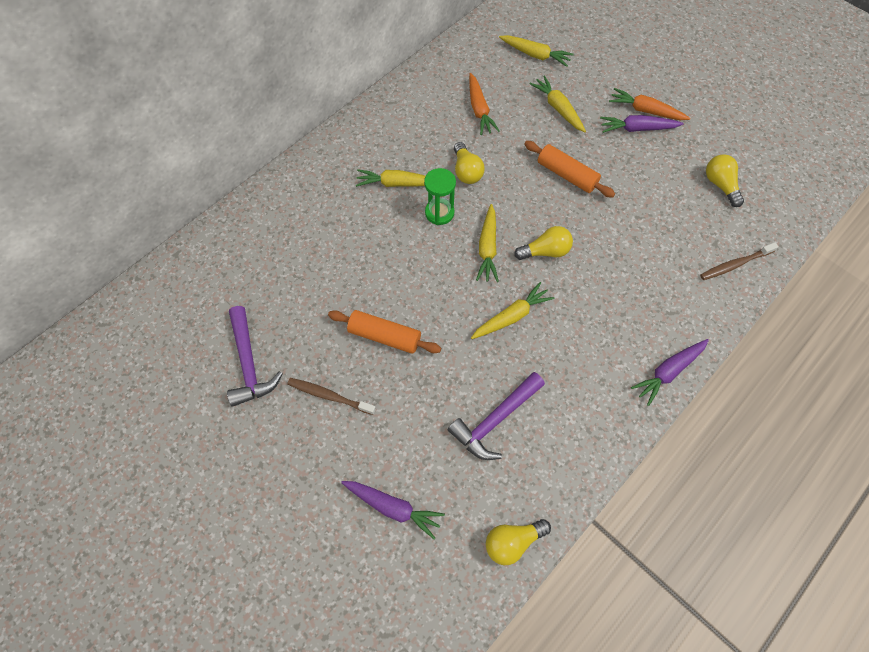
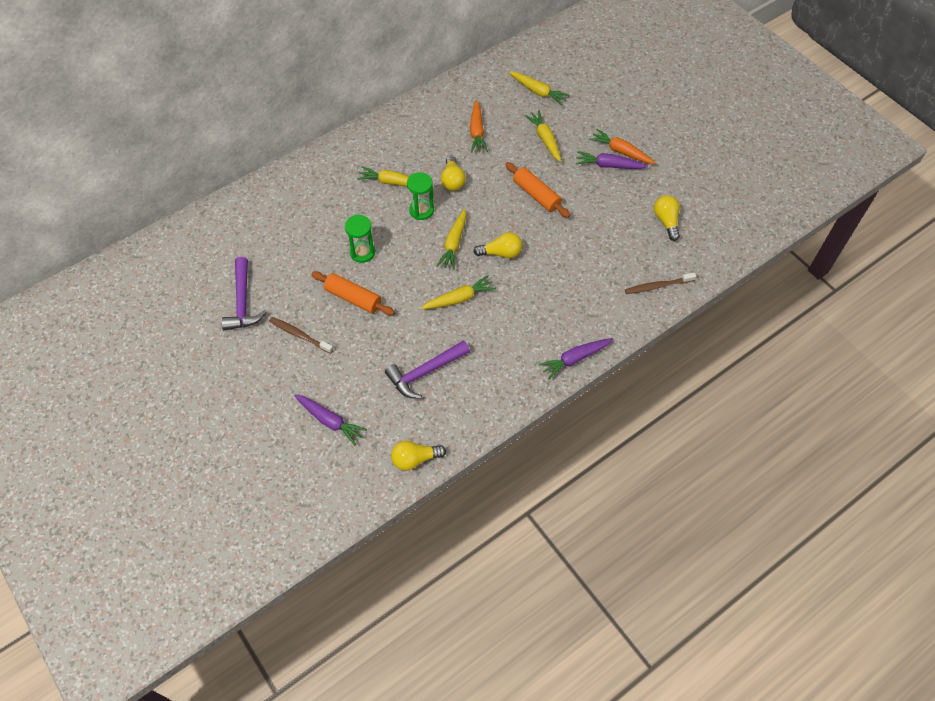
camera: 10 degrees right, 5 degrees down
(382, 276) = (362, 252): none -> green hourglass

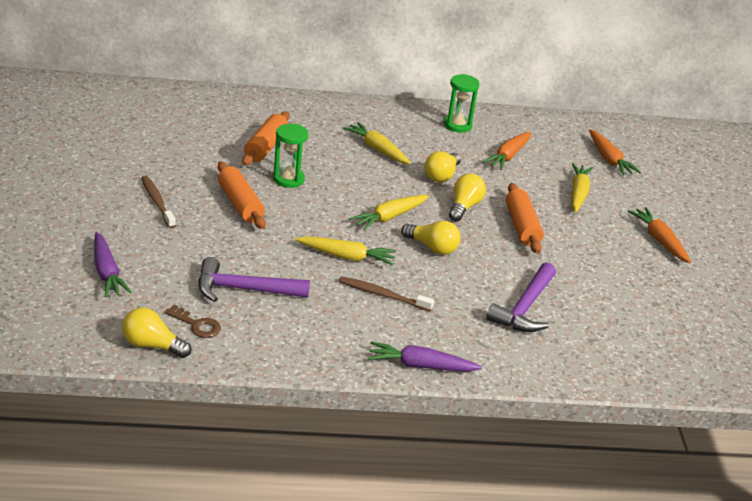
camera: 30 degrees right, 25 degrees down
(242, 302) = (135, 156): purple hammer -> purple hammer (524, 308)
(319, 231) = (266, 147): none -> orange rolling pin
(421, 210) = (384, 180): green hourglass -> green hourglass (457, 125)
(424, 423) = (196, 325): none -> brown key
(538, 92) = (609, 159): yellow carrot -> orange carrot
(609, 165) = (632, 244): purple carrot -> none
(658, 286) = (589, 361): brown toothbrush -> brown toothbrush (383, 295)
(666, 221) = (657, 316): yellow light bulb -> yellow light bulb (464, 207)

